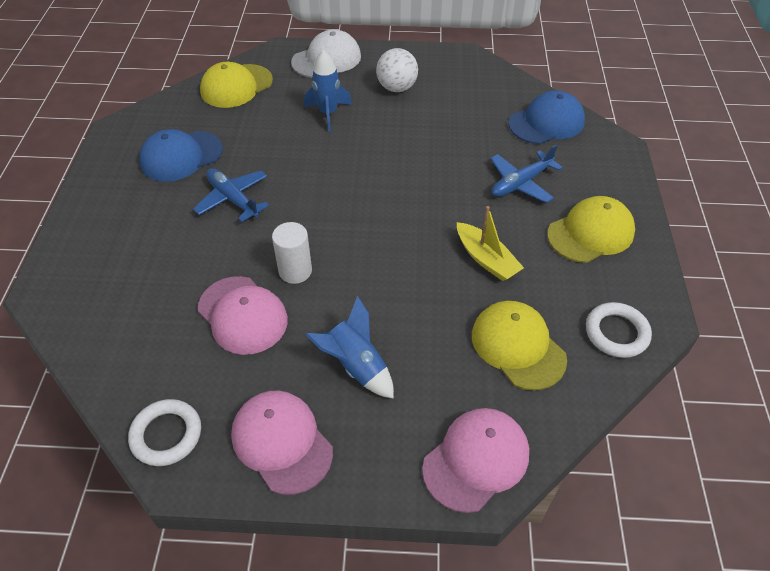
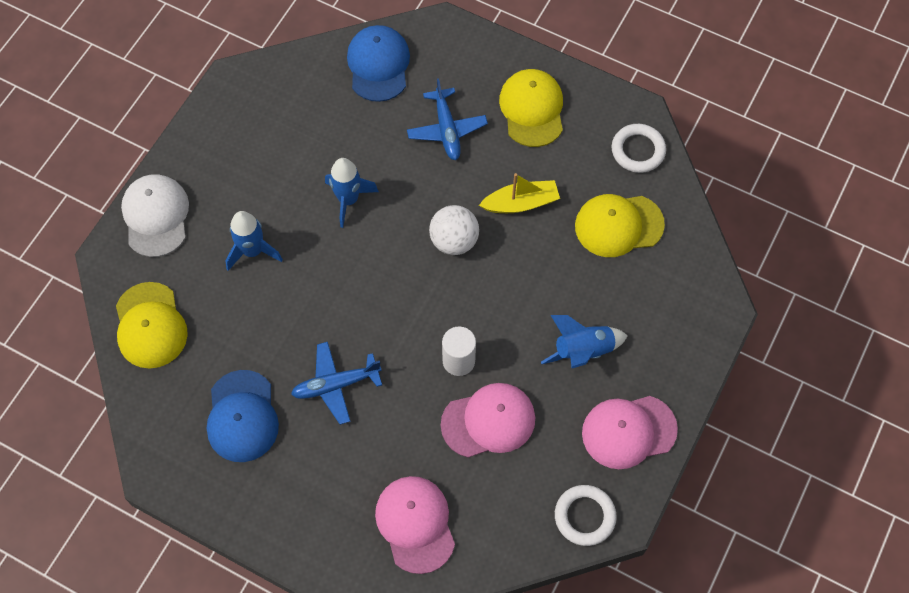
camera: 65 degrees left, 15 degrees up
(396, 88) = (248, 169): white ball -> white ball (454, 241)
(408, 148) = (348, 200): none -> blue rocket
(476, 460) = (700, 302): pink cap -> pink cap (415, 524)

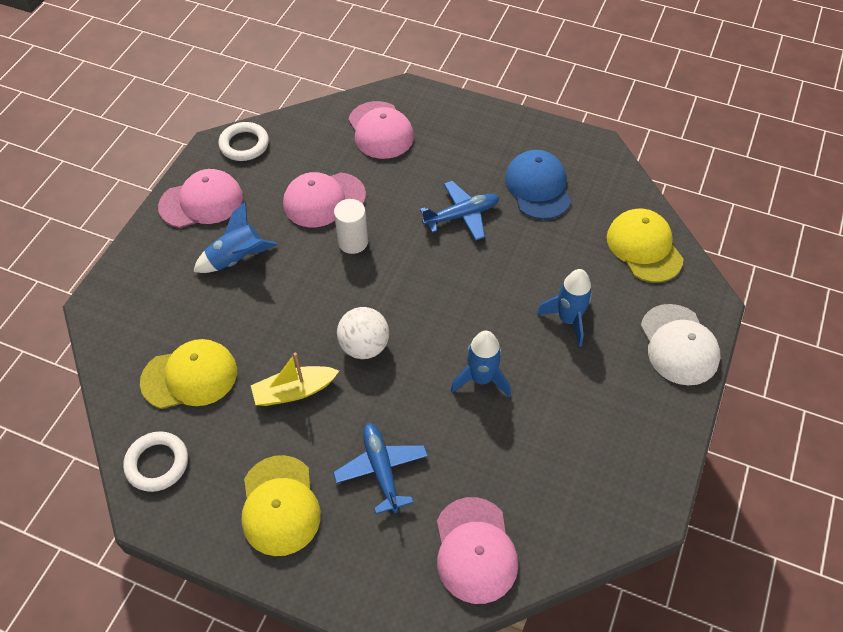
camera: 175 degrees right, 10 degrees down
(378, 65) = (475, 550): blue cap -> pink cap

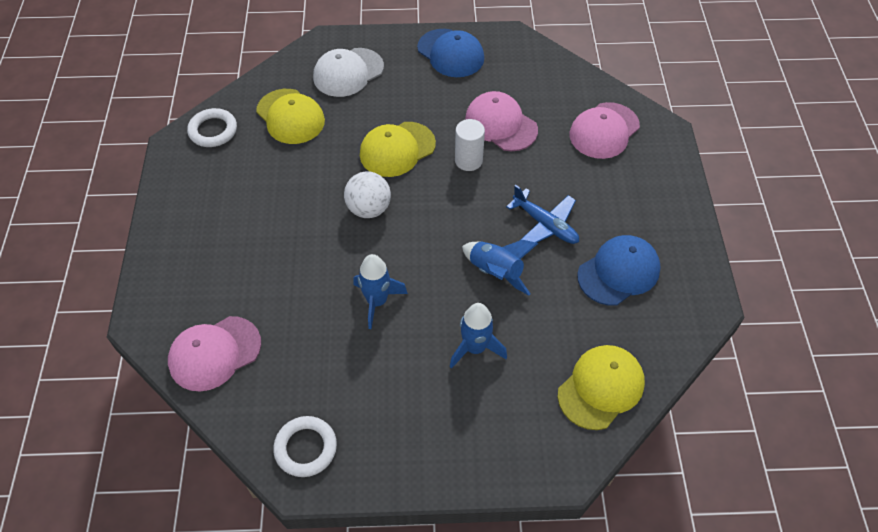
camera: 65 degrees right, 0 degrees up
(201, 202) = (451, 53): pink cap -> blue cap
(237, 259) = (409, 97): blue rocket -> blue rocket (496, 272)
(244, 144) = (525, 52): white ring -> white ring (306, 448)
(280, 505) = (206, 213): yellow cap -> yellow cap (397, 149)
(294, 391) = (306, 182): yellow boat -> none
(381, 469) = (261, 263): blue plane -> none
(679, 345) = (496, 454): white cap -> white cap (348, 72)

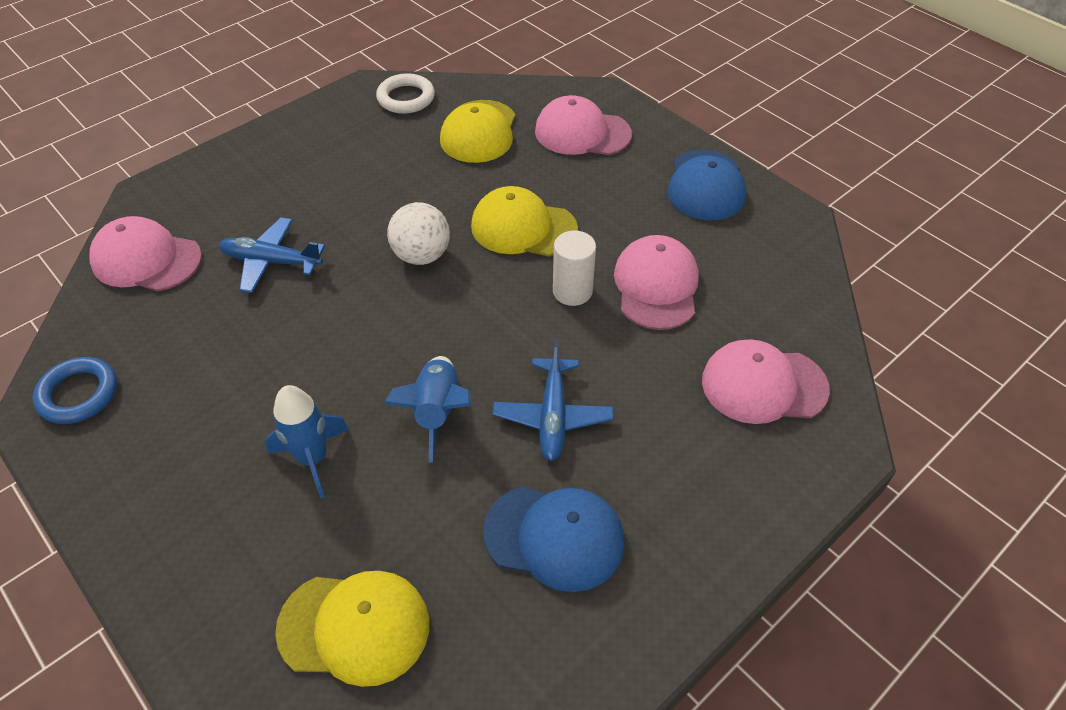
camera: 50 degrees right, 5 degrees down
(292, 286) = (271, 262): none -> blue plane
(306, 448) = (78, 394): white ring -> blue ring
(348, 72) = (582, 133): white cap -> pink cap
(377, 301) = (306, 336): blue rocket -> none

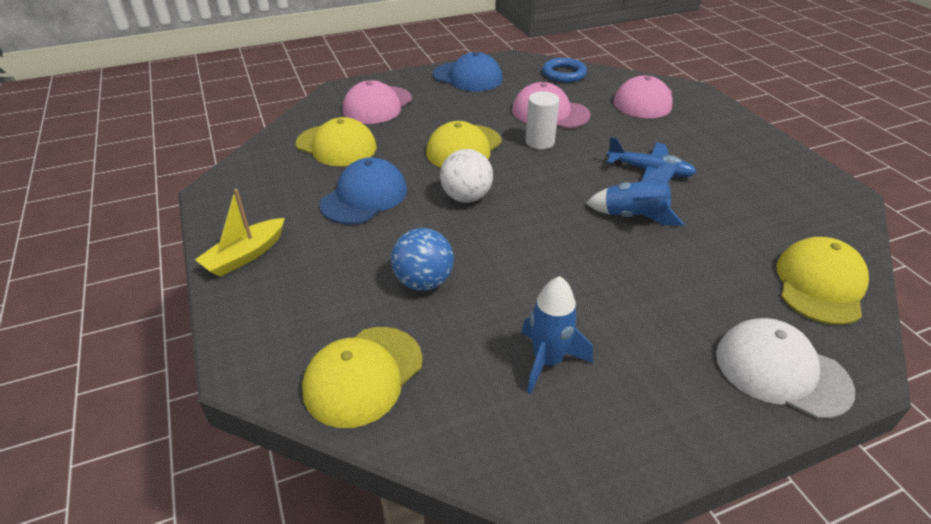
camera: 70 degrees left, 10 degrees down
(78, 394) = (547, 447): blue ring -> blue ring (564, 74)
(146, 259) = (363, 376): pink cap -> yellow cap
(191, 578) = (781, 371): none -> white cap
(271, 262) = (423, 282): blue plane -> blue ball
(279, 141) = (245, 256): none -> yellow boat
(313, 458) = (666, 285): blue rocket -> blue rocket (548, 361)
(406, 98) = (254, 172): white ring -> none
(554, 537) = (747, 189): blue cap -> blue cap (364, 196)

